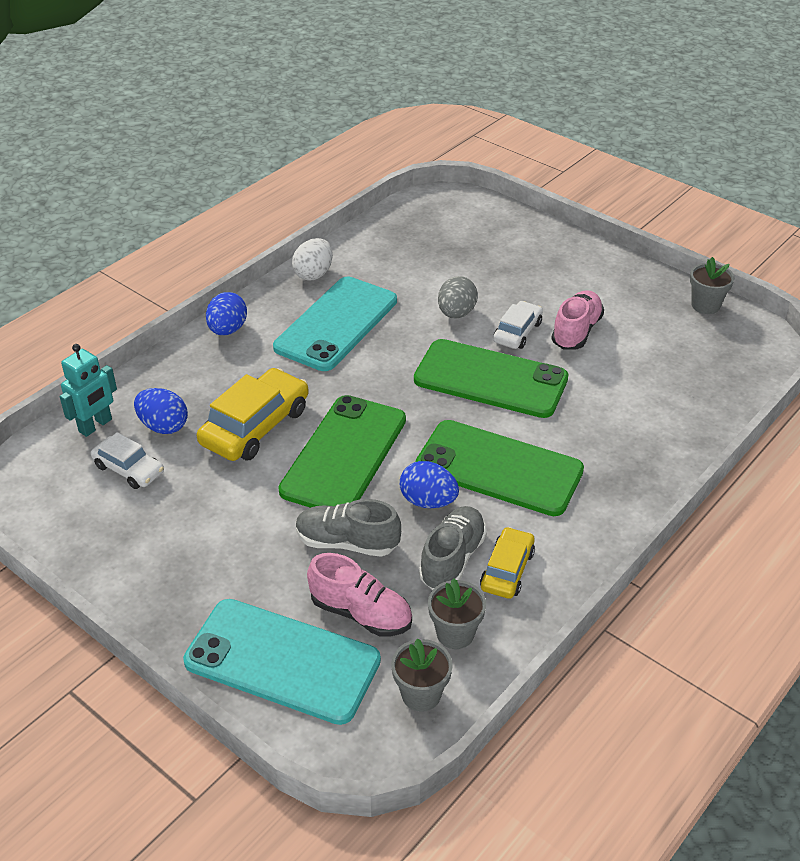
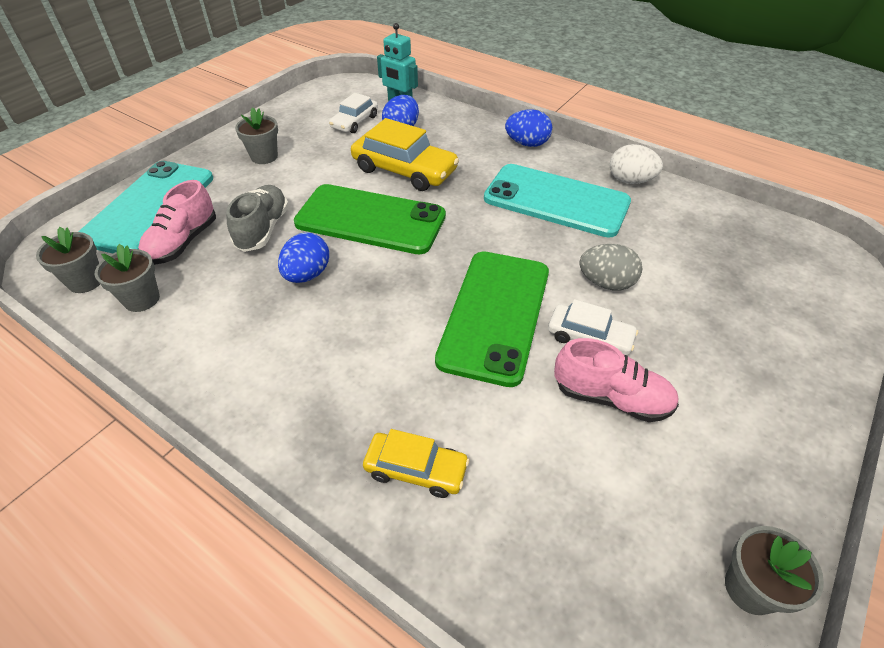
camera: 85 degrees right, 5 degrees up
(190, 555) = (264, 157): none -> grey flower pot
(452, 559) = (230, 294): grey shoe -> none
(499, 468) = (351, 325): green phone -> none
(507, 570) = (207, 333): yellow car -> yellow car (416, 470)

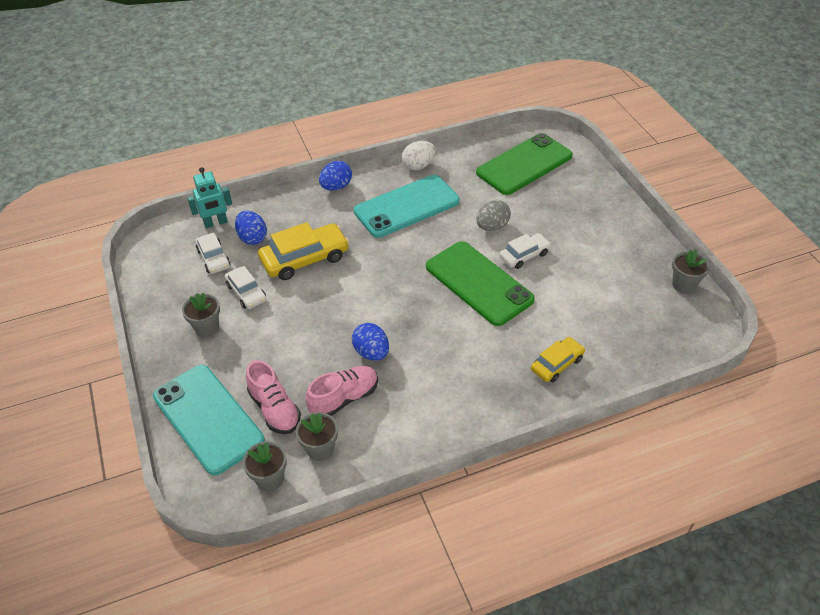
camera: 55 degrees left, 0 degrees up
(263, 229) = (301, 359): grey shoe -> none
(327, 157) = (246, 293): none -> white car
(370, 220) = (344, 299): green phone -> green phone (524, 164)
(611, 398) = (567, 270): pink shoe -> pink shoe (344, 398)

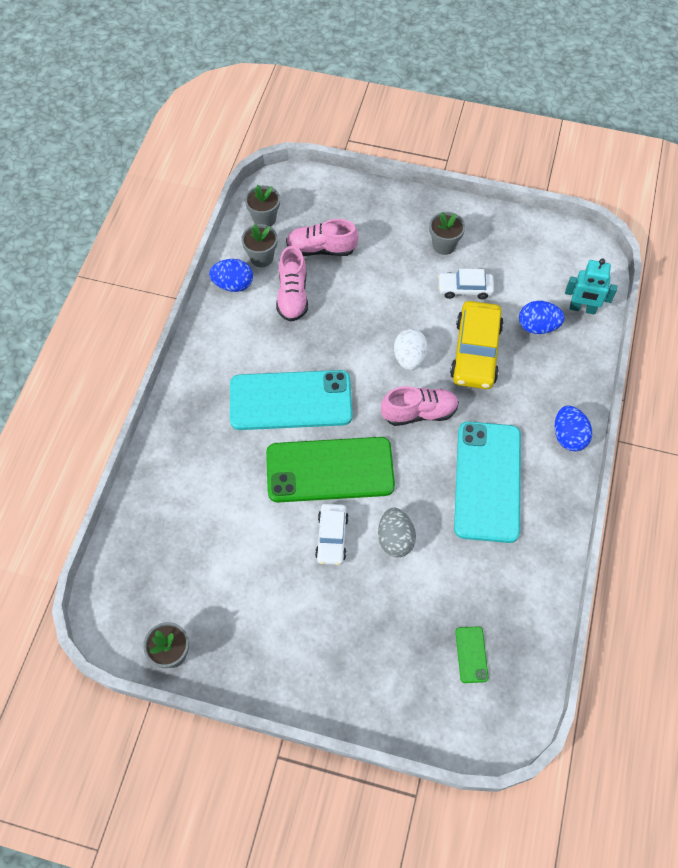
camera: 125 degrees right, 15 degrees up
(208, 418) = (348, 208): turquoise phone -> turquoise phone (290, 401)
(213, 258) = (530, 285): white car -> none
(216, 223) = (582, 308): turquoise robot -> turquoise robot turned 90 degrees counterclockwise
(371, 352) = (321, 338): blue egg -> blue egg (233, 285)
(386, 262) = (419, 413): none -> pink shoe
(418, 166) = (549, 538): white egg -> white egg (409, 358)
(524, 164) = (471, 654): green phone -> green phone, size x0.40
(557, 364) = (191, 462): yellow car -> none

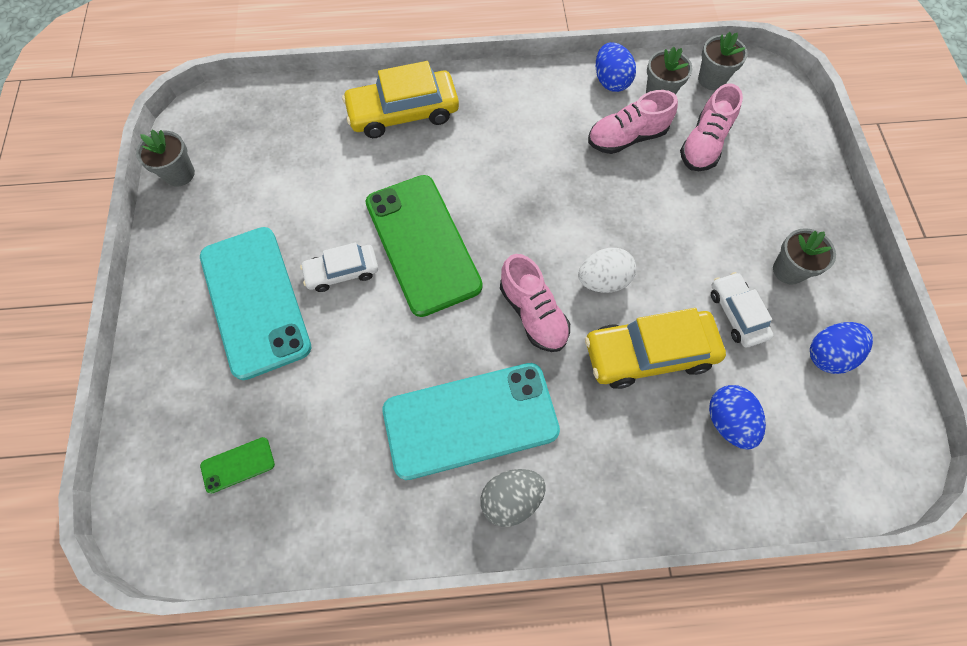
camera: 70 degrees right, 5 degrees up
(191, 446) = (403, 113): none -> yellow car
(290, 401) = (492, 179): turquoise phone -> turquoise phone (255, 301)
(321, 249) = (704, 144): pink shoe -> pink shoe turned 135 degrees counterclockwise
(395, 539) = (359, 337): grey egg -> grey egg (511, 499)
(568, 436) = (576, 508): blue egg -> blue egg (828, 354)
(582, 308) = (790, 476): turquoise robot -> none

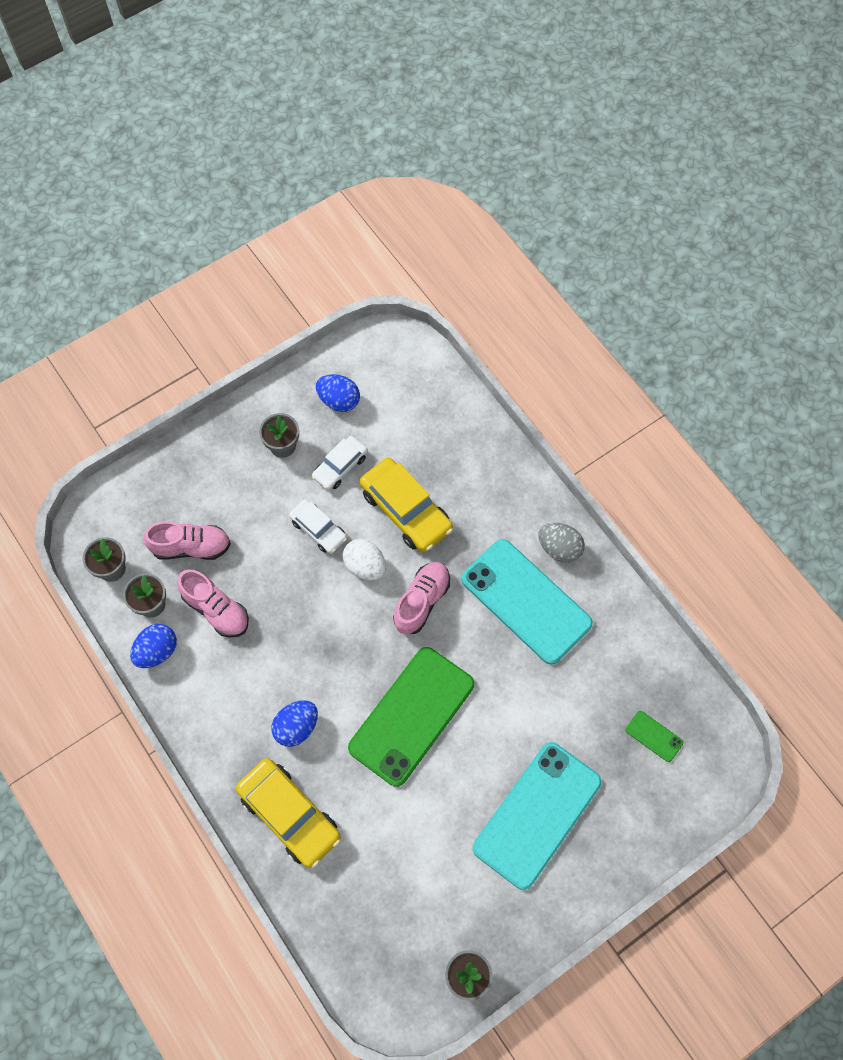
camera: 120 degrees left, 0 degrees up
(342, 272) = (472, 763): white car -> white car (318, 529)
(727, 421) = (426, 443): blue egg -> blue egg (296, 727)

